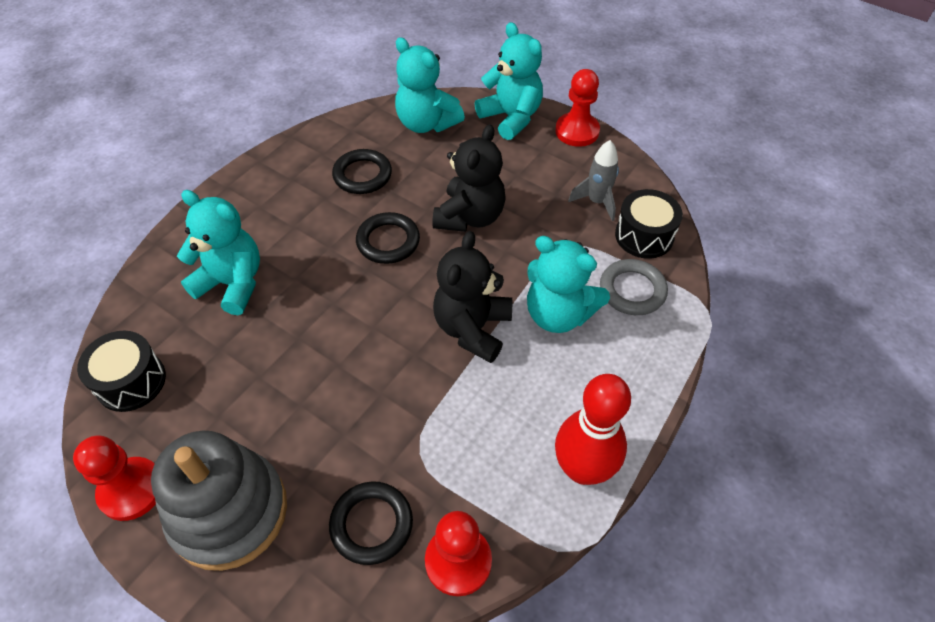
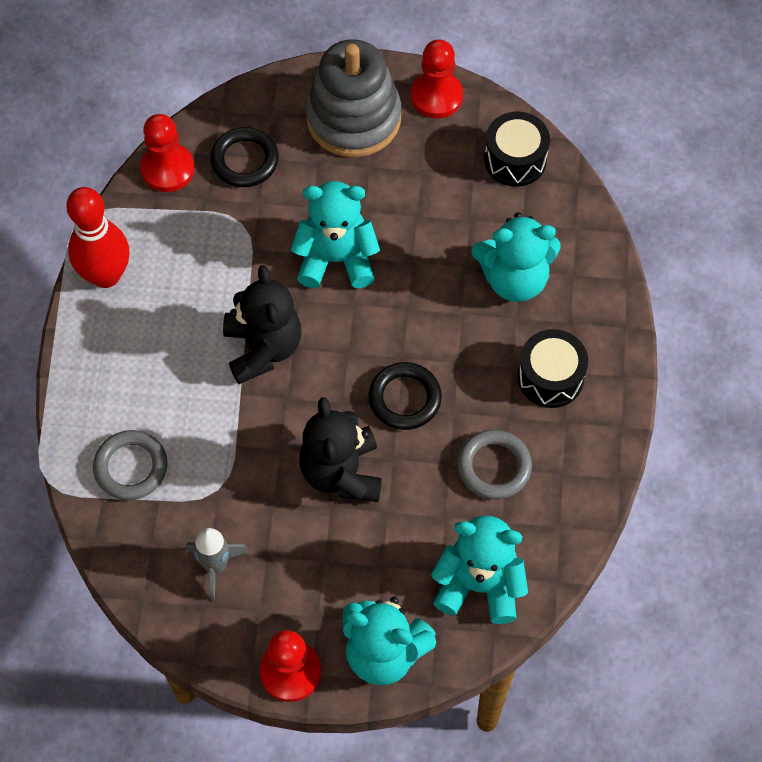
camera: 150 degrees right, 10 degrees up
(362, 175) = (494, 467): black ring -> grey ring
(558, 314) = (191, 404): turquoise teddy bear -> turquoise teddy bear (336, 259)
(644, 236) = (145, 544): black drum -> black drum (550, 377)

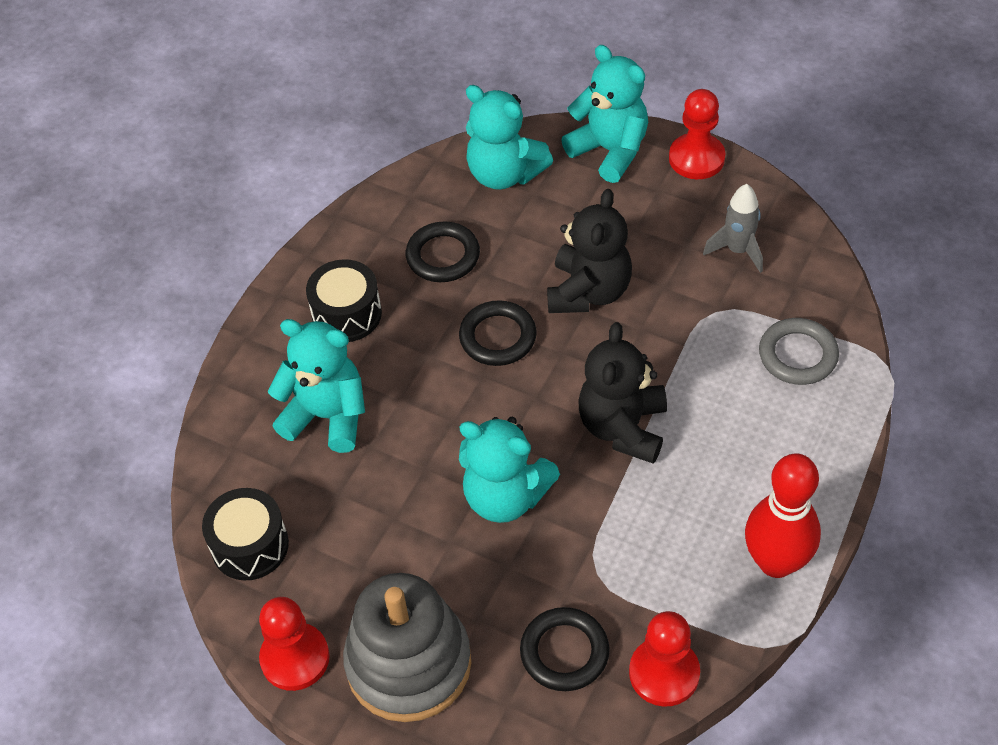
camera: 155 degrees left, 10 degrees down
(494, 467) = (443, 256): grey ring -> black ring

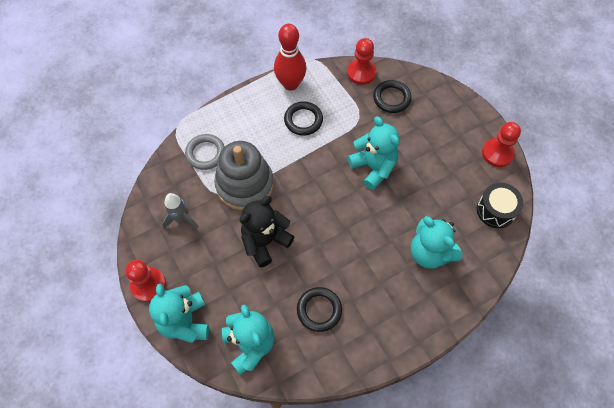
camera: 150 degrees left, 10 degrees up
(347, 314) = (389, 306): black drum -> none
(409, 664) = (453, 126): grey stacking toy -> grey stacking toy (245, 185)
(498, 337) = (324, 244): black ring -> black ring (303, 120)
(623, 427) = (303, 167): black teddy bear -> none

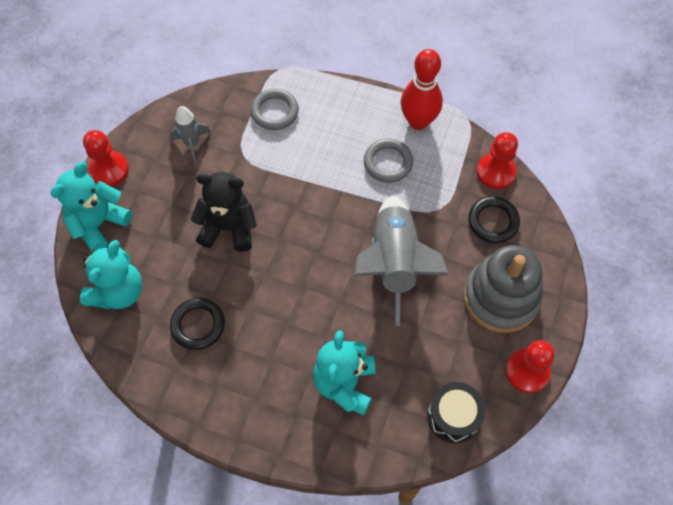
camera: 50 degrees right, 0 degrees up
(245, 185) = (271, 167): grey stacking toy -> grey stacking toy (501, 297)
(303, 120) = (388, 163): black ring -> grey ring
(373, 167) = (394, 263): turquoise teddy bear -> grey rocket

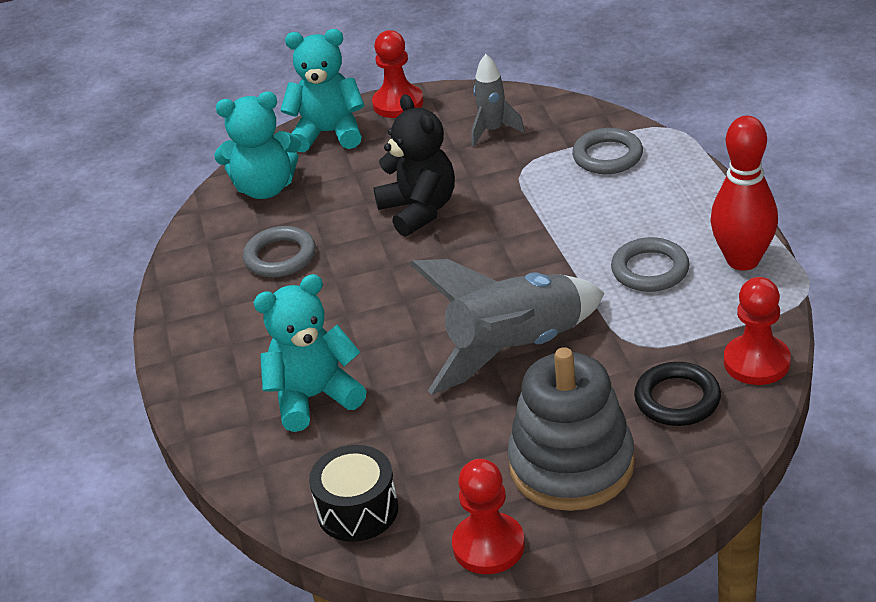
camera: 60 degrees right, 25 degrees down
(198, 325) = (280, 257): black ring -> grey ring

